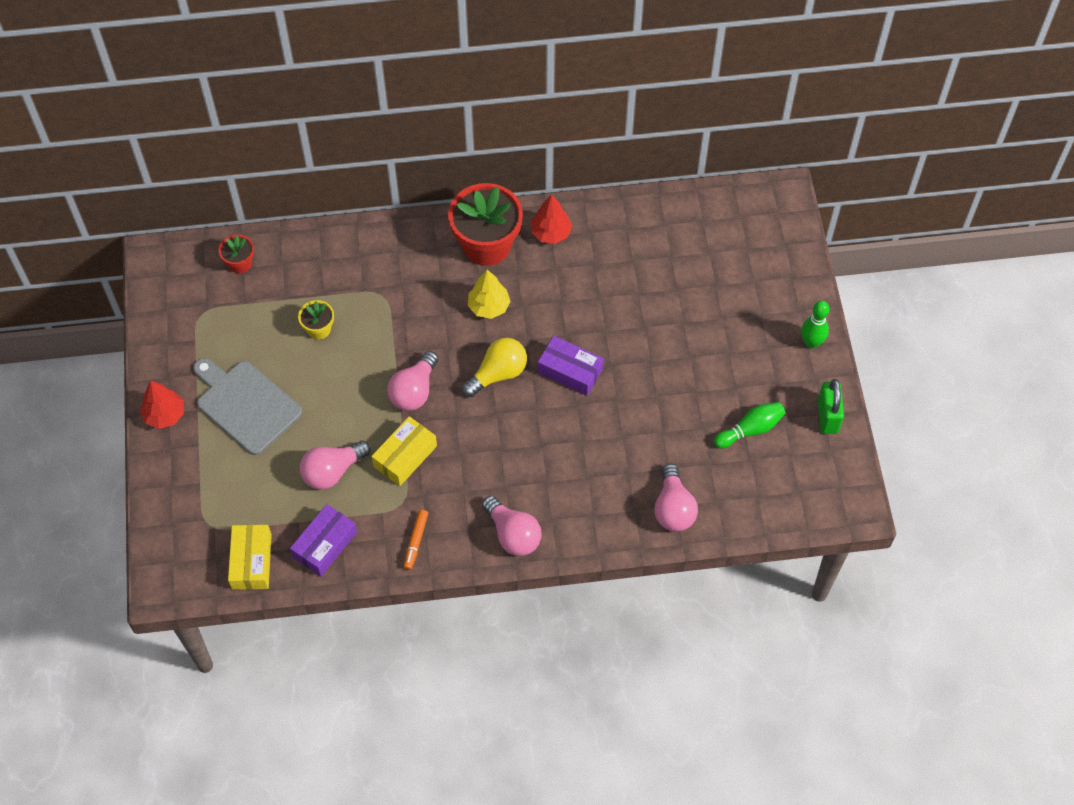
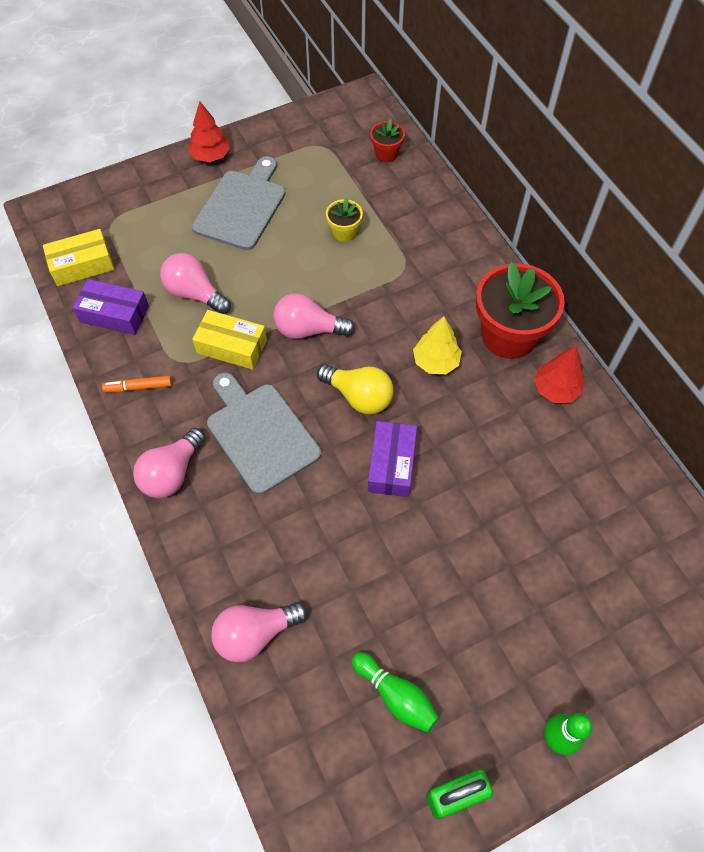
camera: 70 degrees right, 0 degrees up
(503, 458) = (260, 434): none -> grey cutting board

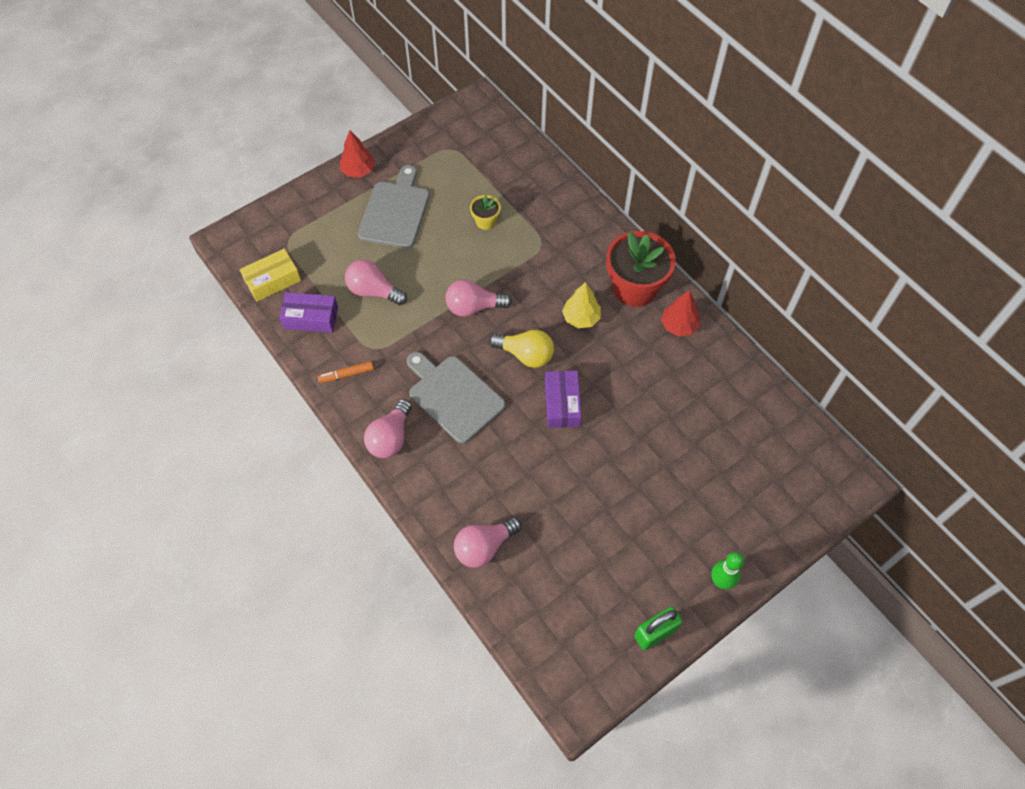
camera: 10 degrees left, 0 degrees up
(232, 346) = (414, 330): yellow box -> none
(386, 154) = (507, 148): red flower pot -> none
(395, 695) = (598, 572): green bowling pin -> none

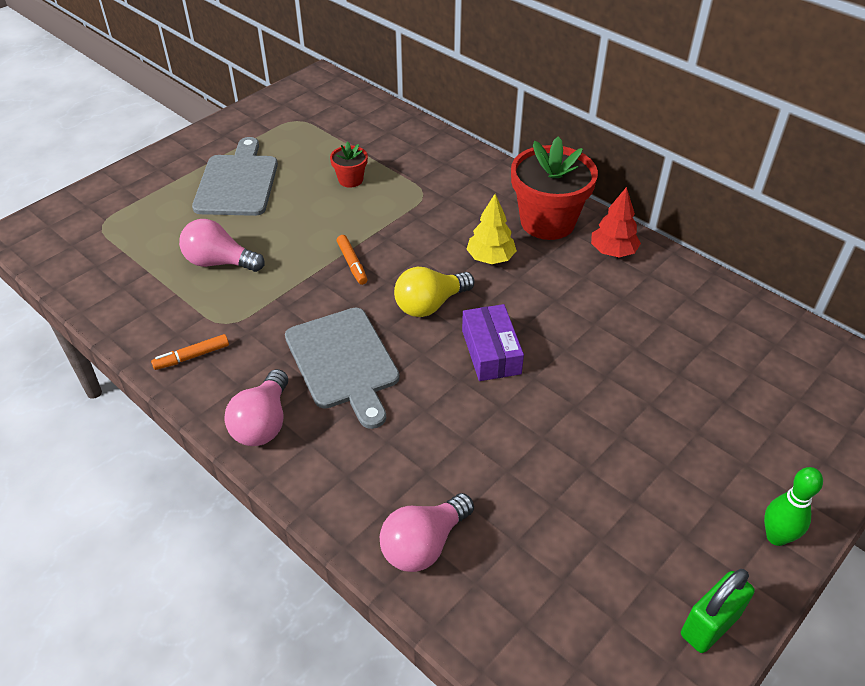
camera: 10 degrees left, 15 degrees down
(272, 280) = (83, 267): yellow box -> none
(311, 318) = (137, 300): purple box -> none
(358, 171) = (187, 150): red tree -> none
(453, 396) = (343, 362): grey cutting board -> grey cutting board turned 150 degrees counterclockwise
(473, 307) = (352, 263): pink light bulb -> orange marker
(485, 221) = (350, 180): yellow flower pot -> red flower pot
(525, 355) = (430, 305): yellow light bulb -> yellow light bulb turned 135 degrees clockwise

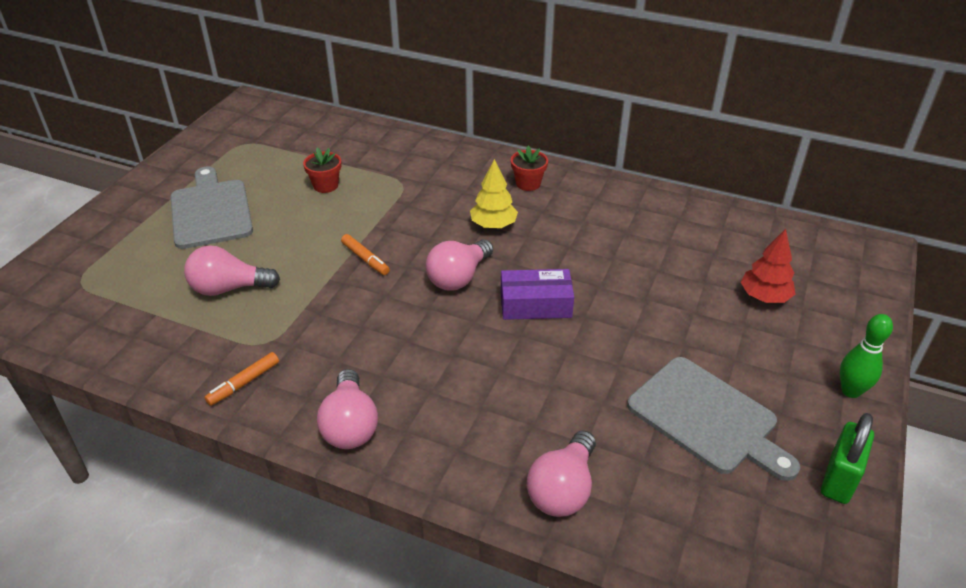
camera: 20 degrees left, 5 degrees down
(343, 362) = (402, 348): grey cutting board -> grey cutting board (707, 418)
(430, 305) = (458, 277): yellow light bulb -> pink light bulb
(491, 351) = (535, 304): purple box -> purple box turned 60 degrees counterclockwise
(547, 222) = (528, 183): red flower pot -> red flower pot, size x0.47
(613, 252) = (597, 196): red tree -> red tree (764, 297)

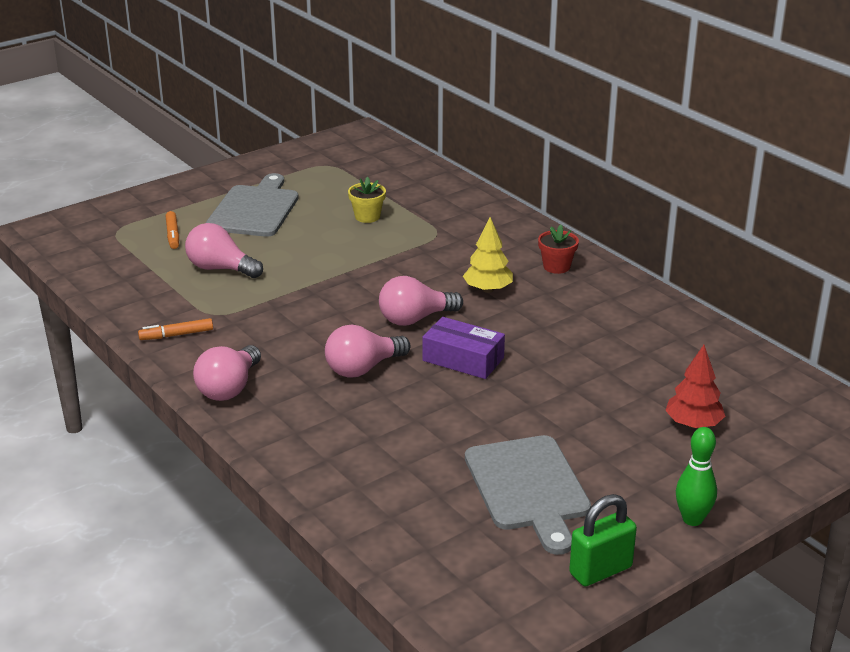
camera: 30 degrees right, 10 degrees down
(325, 185) = (367, 217): red flower pot -> yellow flower pot
(365, 259) = (348, 281): orange marker -> orange marker (173, 235)
(563, 489) = (352, 486): pink light bulb -> pink light bulb (363, 368)

